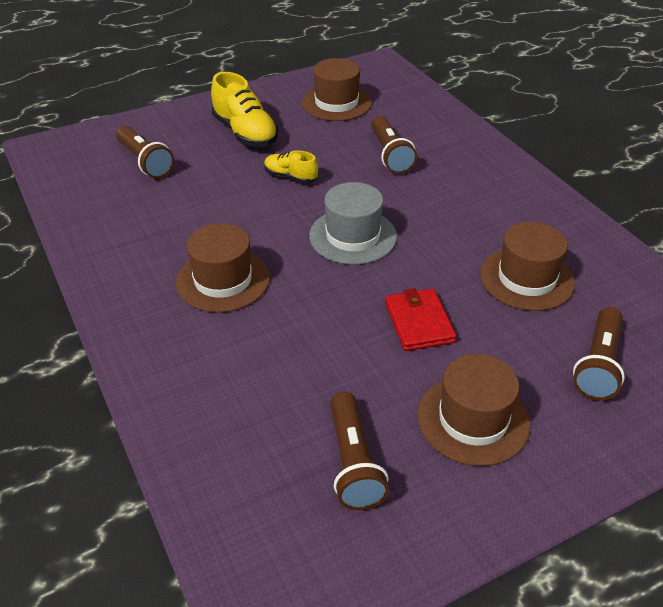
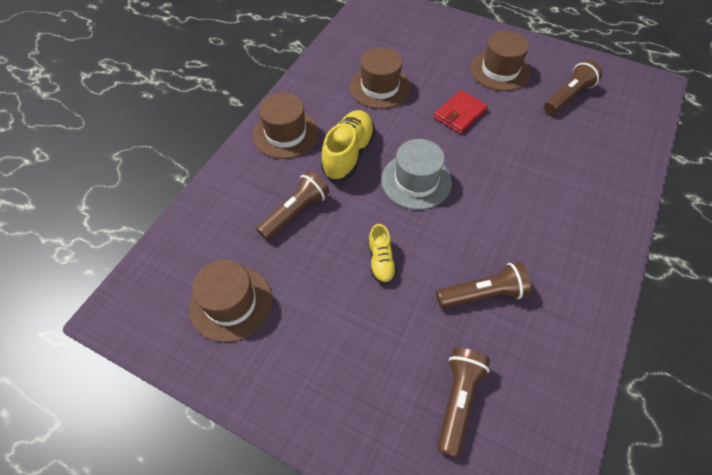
camera: 125 degrees left, 15 degrees up
(223, 280) = (525, 223): brown hat -> brown hat (285, 134)
(245, 133) = (343, 346): yellow shoe -> yellow shoe (348, 154)
(598, 364) = (421, 44): brown flashlight -> brown flashlight (482, 294)

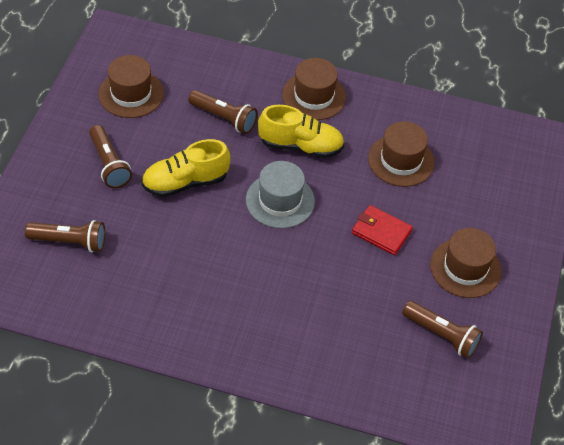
camera: 75 degrees right, 5 degrees down
(381, 261) = (185, 182): yellow shoe -> yellow shoe, size x1.75
(482, 294) = (165, 256): brown flashlight -> brown flashlight (109, 164)

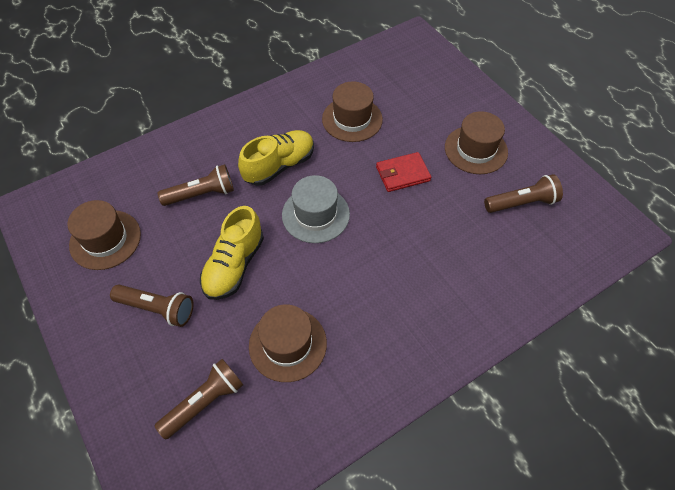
camera: 45 degrees left, 5 degrees up
(314, 96) = (243, 126): brown hat -> brown hat (287, 344)

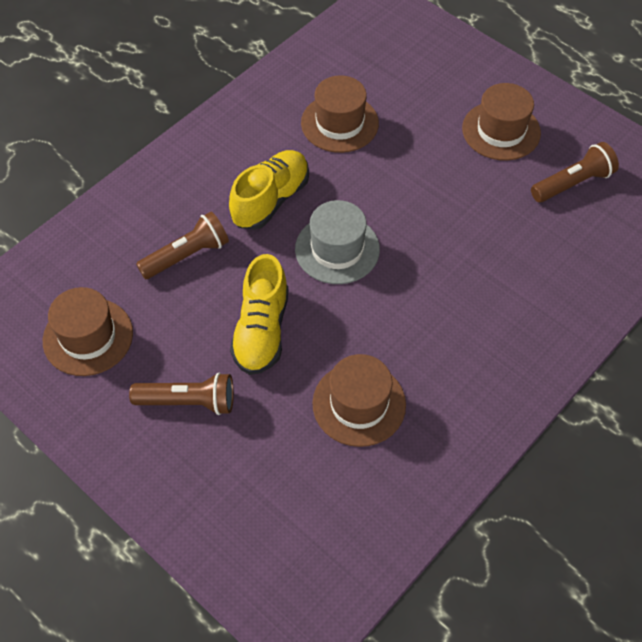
camera: 15 degrees left, 0 degrees up
(204, 402) = (287, 489): brown flashlight -> none
(402, 174) = (424, 178): red wallet -> none

